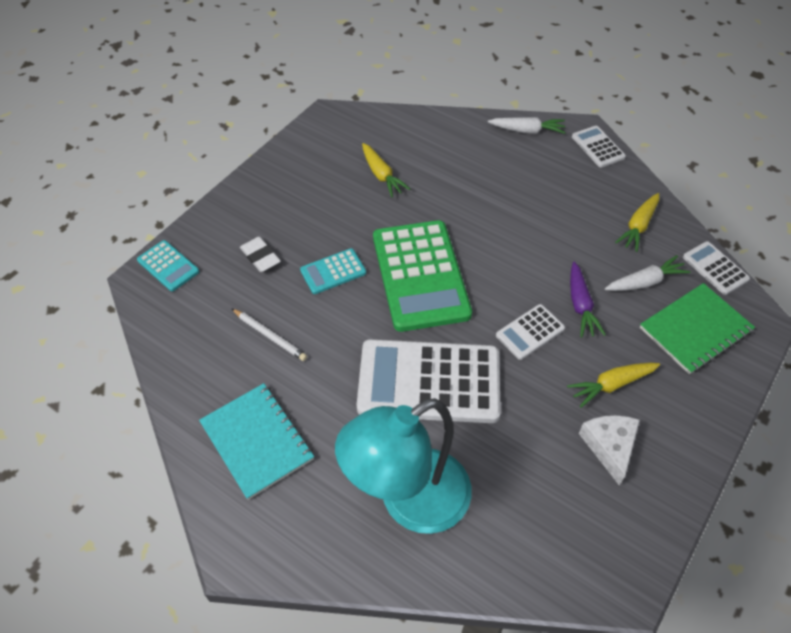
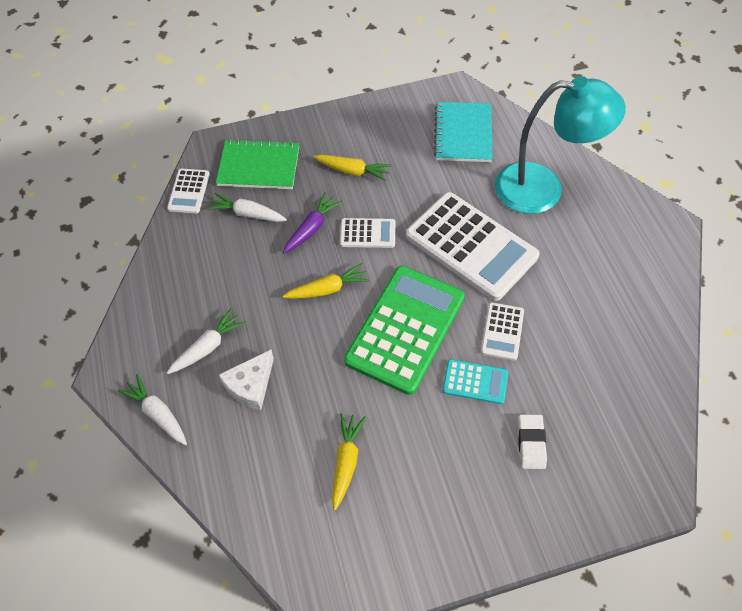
camera: 140 degrees left, 5 degrees up
(168, 266) = (627, 494): turquoise calculator -> none
(257, 441) = (623, 282): turquoise notebook -> turquoise notebook (463, 134)
(270, 336) = (568, 357): white pencil -> none
(545, 179) = (208, 347): none -> white carrot
(598, 147) = (123, 347): white calculator -> white calculator (502, 331)
(609, 446) = (394, 144): white cheese -> white cheese (250, 385)
(638, 226) = (195, 254): yellow carrot -> yellow carrot (327, 289)

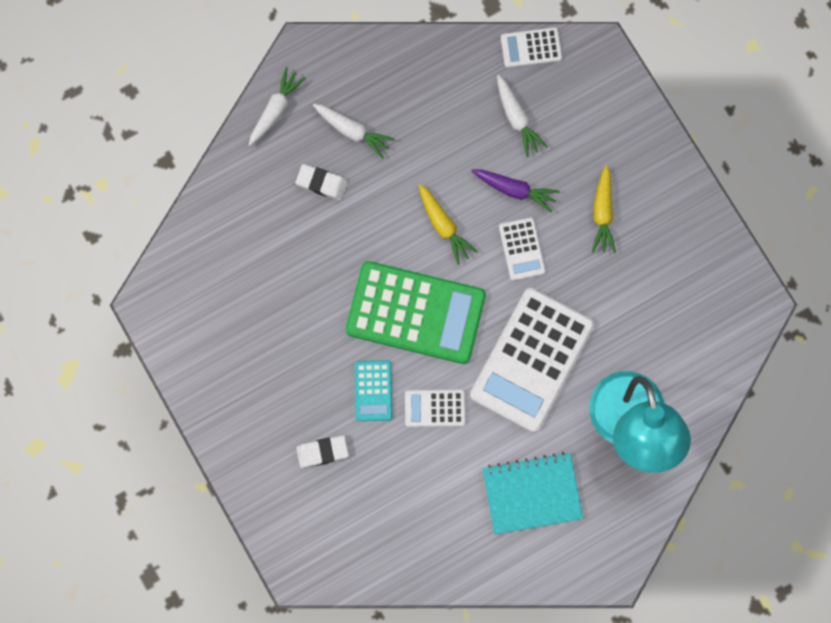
camera: 75 degrees right, 20 degrees up
(248, 214) = (517, 118): white carrot -> white carrot turned 150 degrees clockwise
(250, 385) = (322, 183): white cheese -> white eraser
(259, 166) = (583, 110): green notebook -> none
(346, 462) = (268, 289): yellow carrot -> none
(463, 134) = (689, 324): turquoise notebook -> turquoise notebook (532, 493)

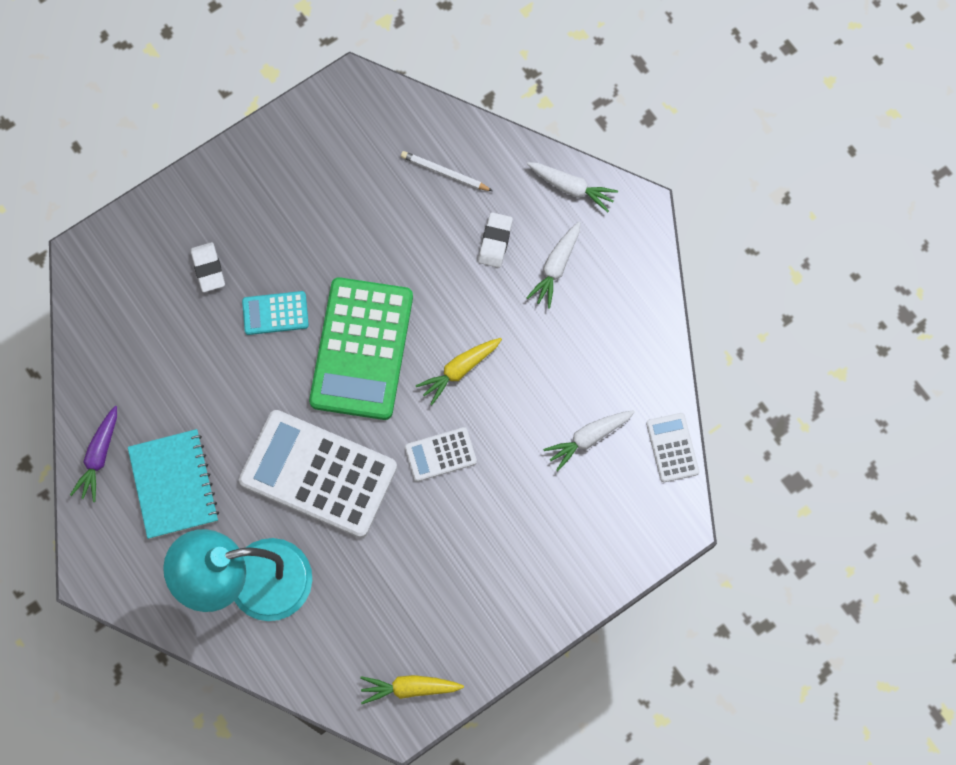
camera: 85 degrees right, 5 degrees down
(248, 223) = (444, 173): none -> white pencil
(435, 408) = (260, 377): white calculator -> none
(514, 190) = (507, 442): purple carrot -> purple carrot (99, 456)
(602, 213) = (489, 539): yellow carrot -> yellow carrot (410, 688)

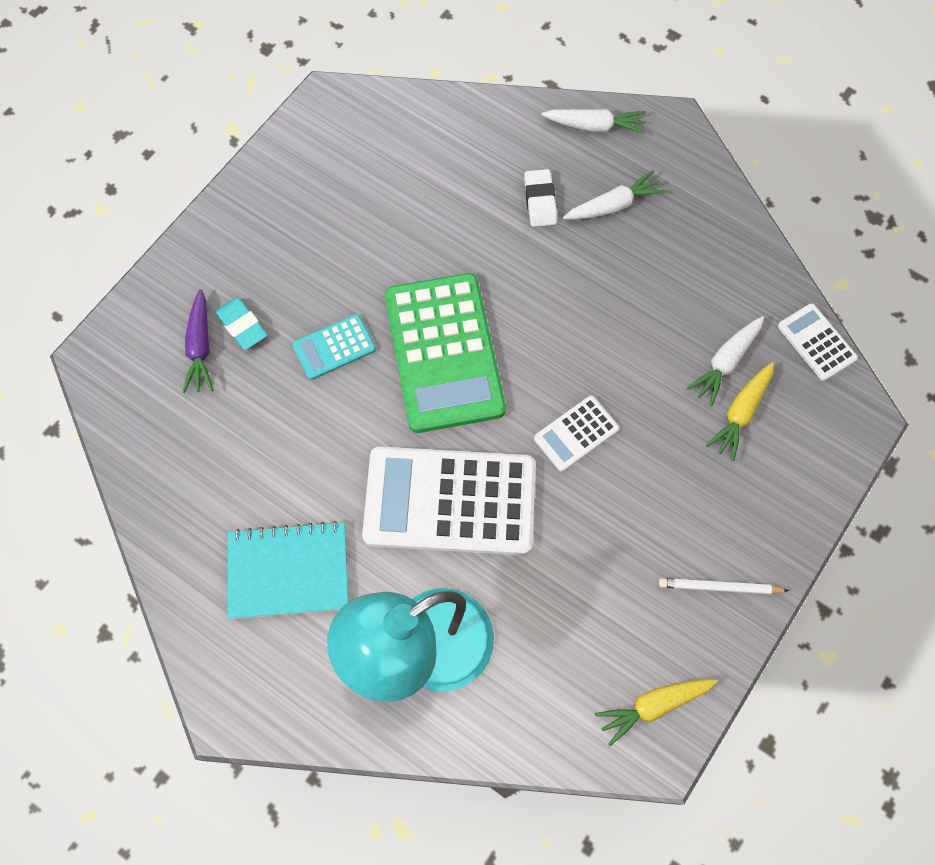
camera: 20 degrees left, 5 degrees down
(99, 456) = (189, 570): purple carrot -> purple carrot (200, 347)
(174, 484) = (288, 571): turquoise notebook -> turquoise notebook turned 60 degrees counterclockwise
(208, 268) = (242, 326): white eraser -> turquoise eraser
(444, 173) = (459, 152): white pencil -> white pencil (719, 587)
(459, 370) = (558, 339): yellow carrot -> yellow carrot (740, 413)
(556, 267) = (613, 205): white carrot -> white carrot turned 120 degrees counterclockwise

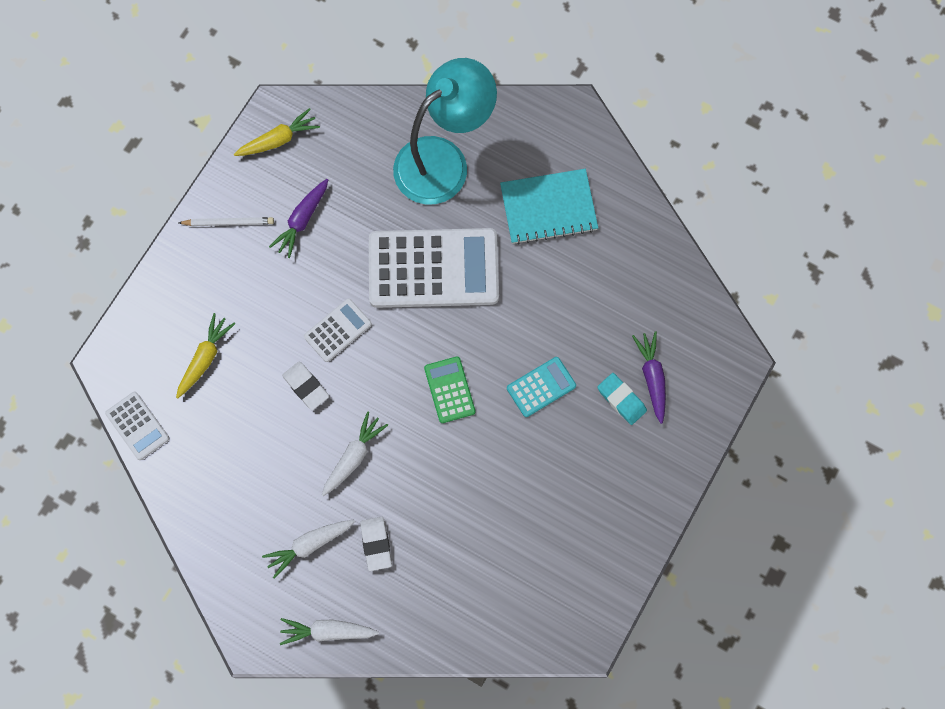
camera: 175 degrees right, 5 degrees up
(443, 353) = (449, 390): green calculator -> green calculator, size x0.47
(616, 370) = (306, 387): none -> white eraser
(620, 582) = (302, 220): none -> purple carrot
(725, 362) = (215, 401): white carrot -> white carrot (353, 457)

